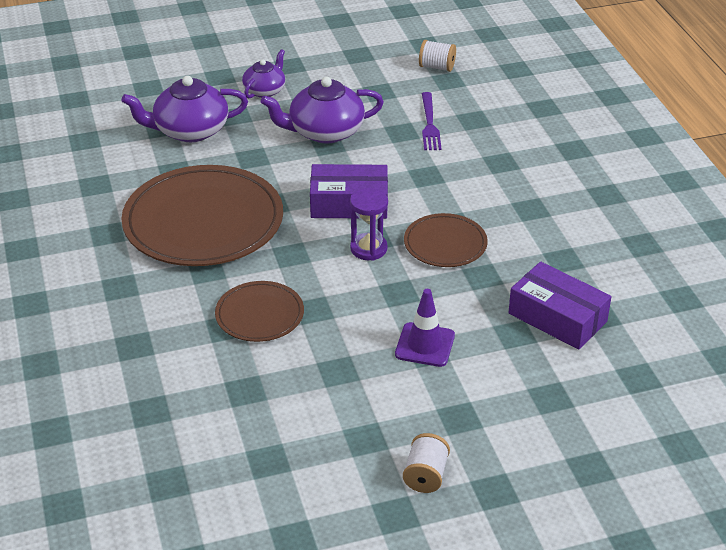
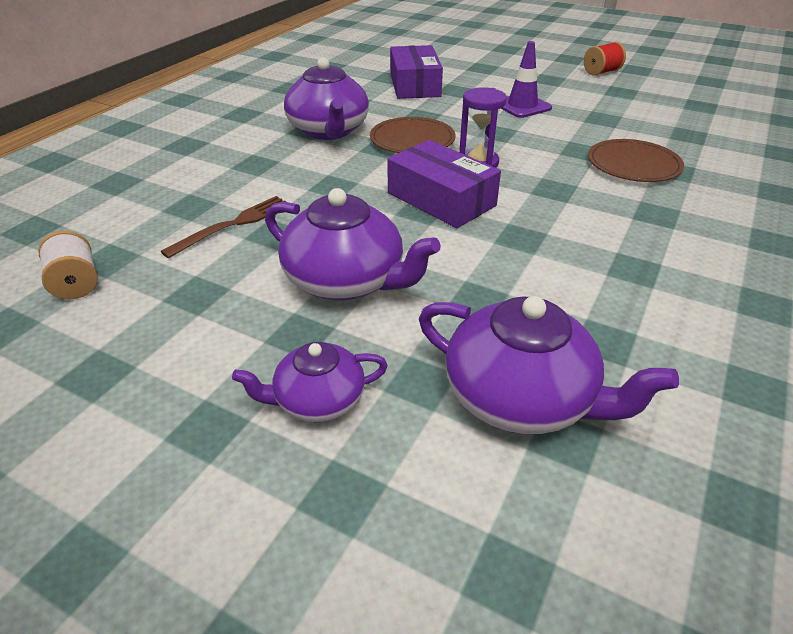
camera: 135 degrees left, 0 degrees up
(203, 222) = (620, 257): brown plate -> none
(425, 475) = (601, 72): white spool -> red spool
(429, 124) = (233, 225): purple fork -> brown fork
(515, 216) = (328, 131): none -> purple teapot

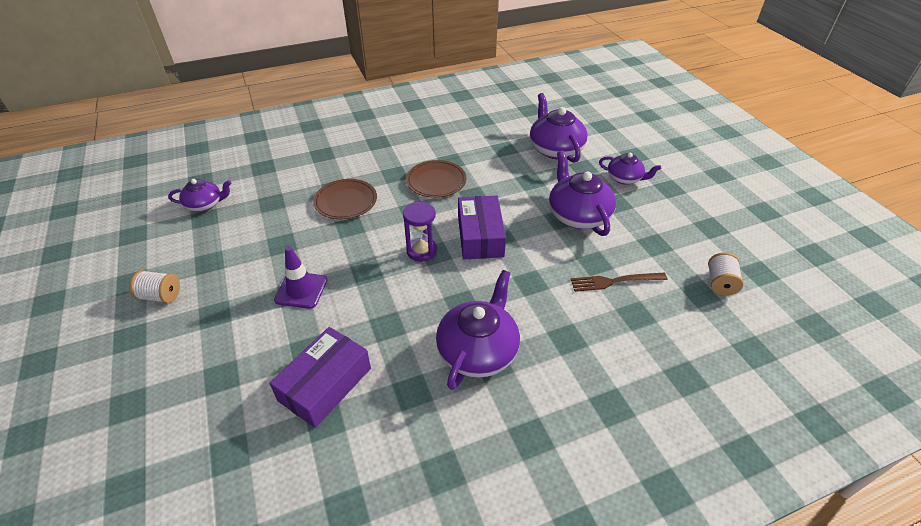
camera: 140 degrees left, 5 degrees up
(412, 140) = (431, 299): brown plate -> brown plate (436, 181)
(601, 72) = (160, 296): red spool -> white spool
(727, 111) = (205, 204): none -> purple teapot

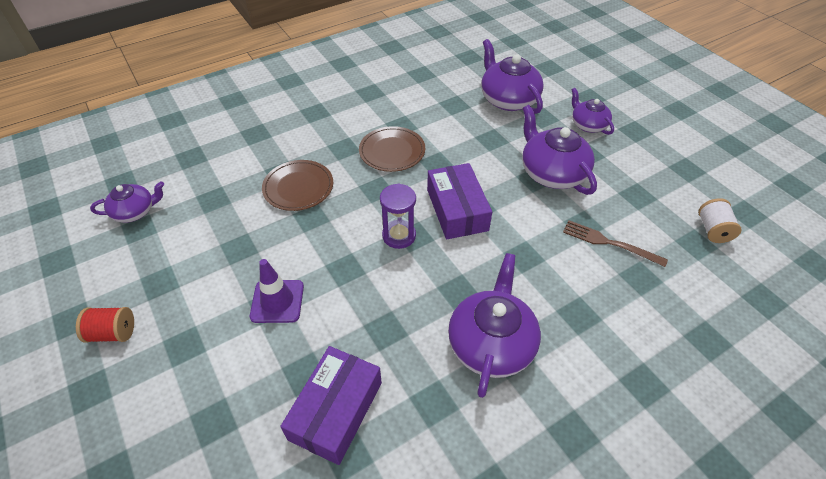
camera: 10 degrees left, 5 degrees up
(160, 296) = (113, 333): white spool -> red spool
(614, 281) = (609, 243): brown fork -> brown fork turned 45 degrees clockwise
(624, 178) = (588, 125): purple teapot -> purple teapot turned 135 degrees counterclockwise

